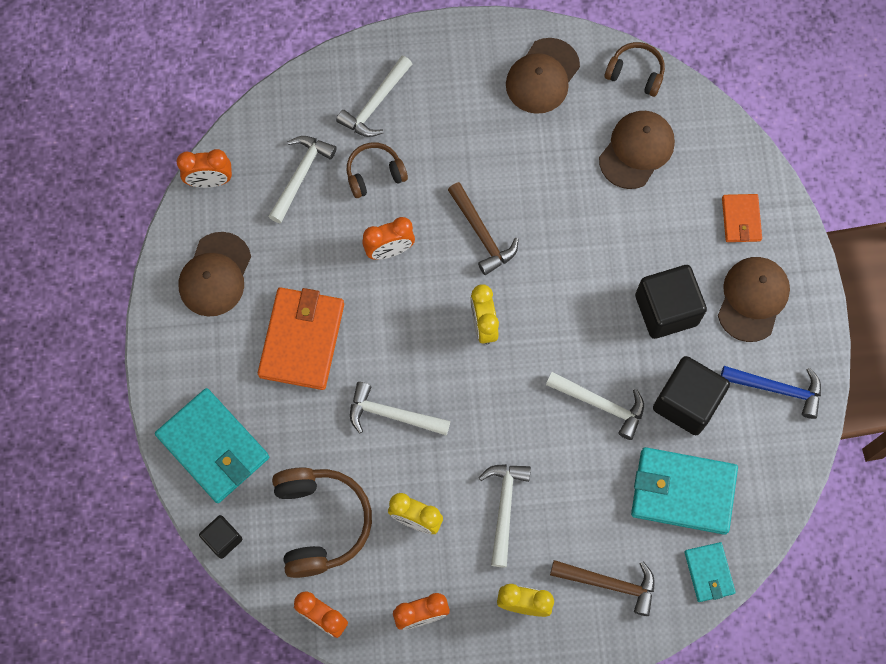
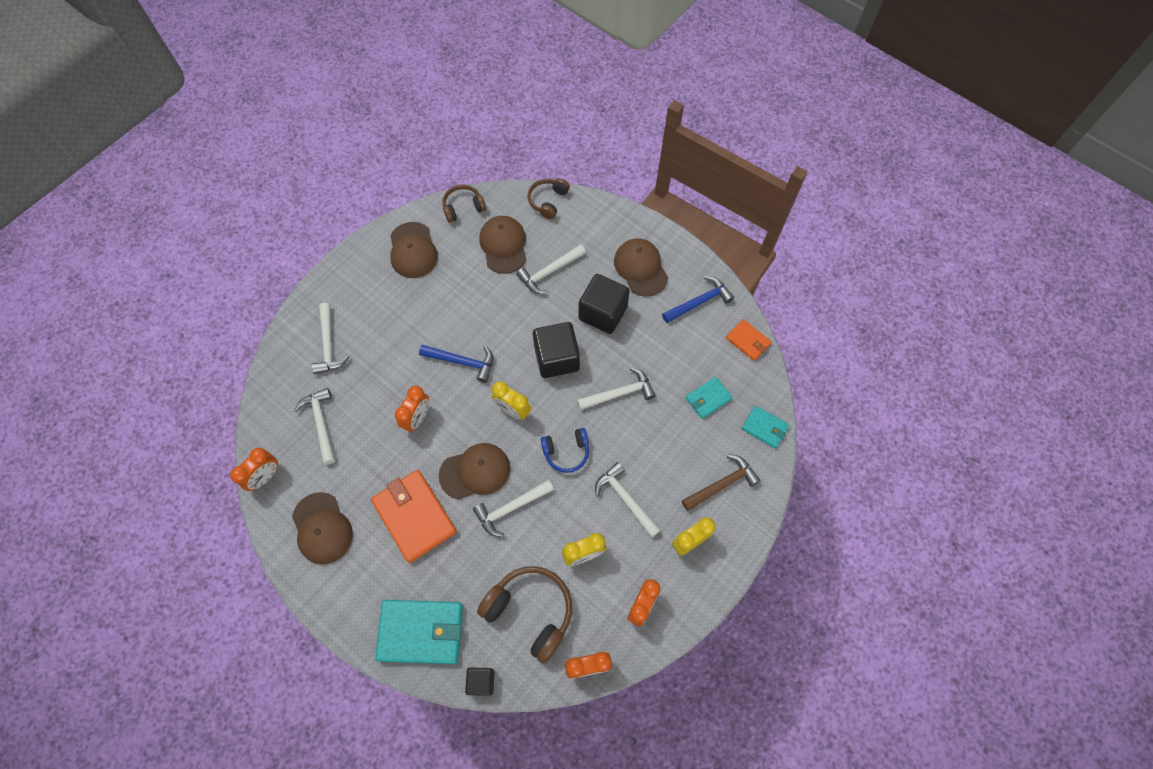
camera: 45 degrees left, 5 degrees down
(374, 174) = (366, 384): brown headphones -> brown headphones (548, 201)
(393, 350) = (475, 471): none -> brown cap
(481, 234) = (462, 362): brown hammer -> blue hammer
(493, 412) = (566, 452): none -> blue headphones
(655, 219) = (549, 272): none -> white hammer
(682, 491) = (708, 398): turquoise wallet -> turquoise wallet, size x0.53
(686, 402) = (662, 351): black cube -> black cube (556, 358)
(741, 219) = (593, 234): orange wallet -> orange wallet (748, 341)

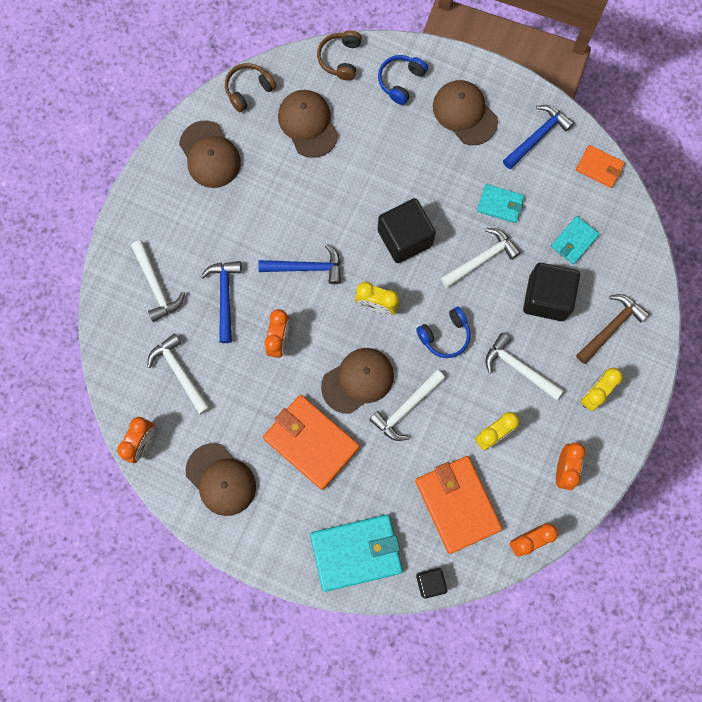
camera: 15 degrees left, 10 degrees up
(383, 369) = (225, 297): none -> blue hammer
(530, 612) = (457, 504): brown headphones -> orange wallet
(549, 272) = (367, 142): white hammer -> none
(593, 230) = (401, 81): none -> blue headphones
(603, 313) = (438, 175): black cube -> black cube (547, 298)
(764, 427) = (639, 257): turquoise wallet -> turquoise wallet (500, 204)

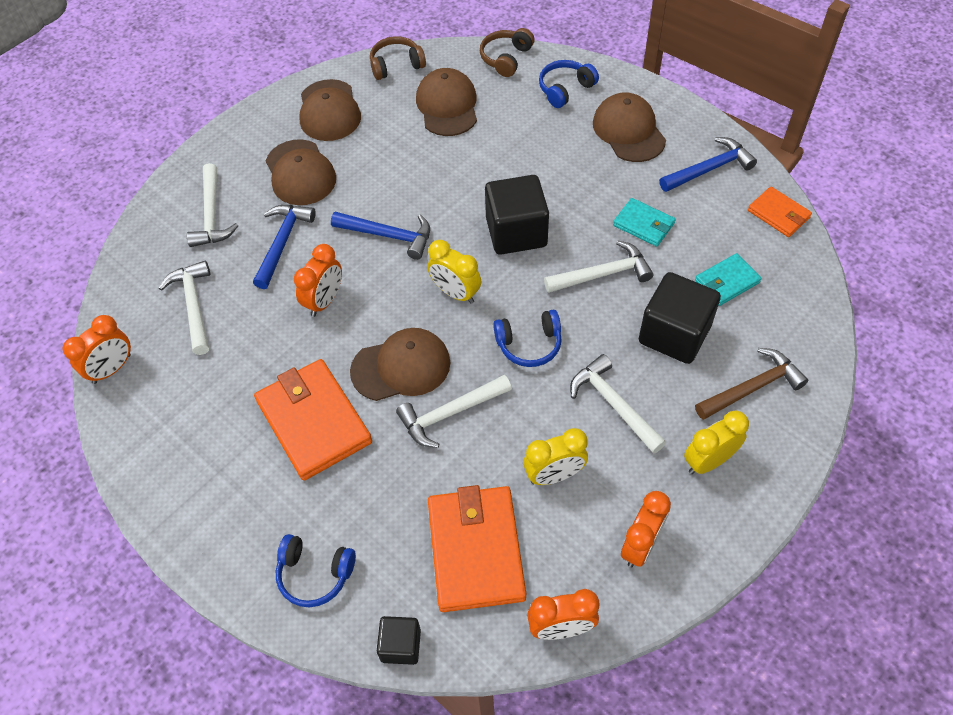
camera: 20 degrees right, 20 degrees down
(221, 479) = (184, 434): brown cap -> brown cap (300, 173)
(356, 553) = (315, 574): turquoise wallet -> blue headphones

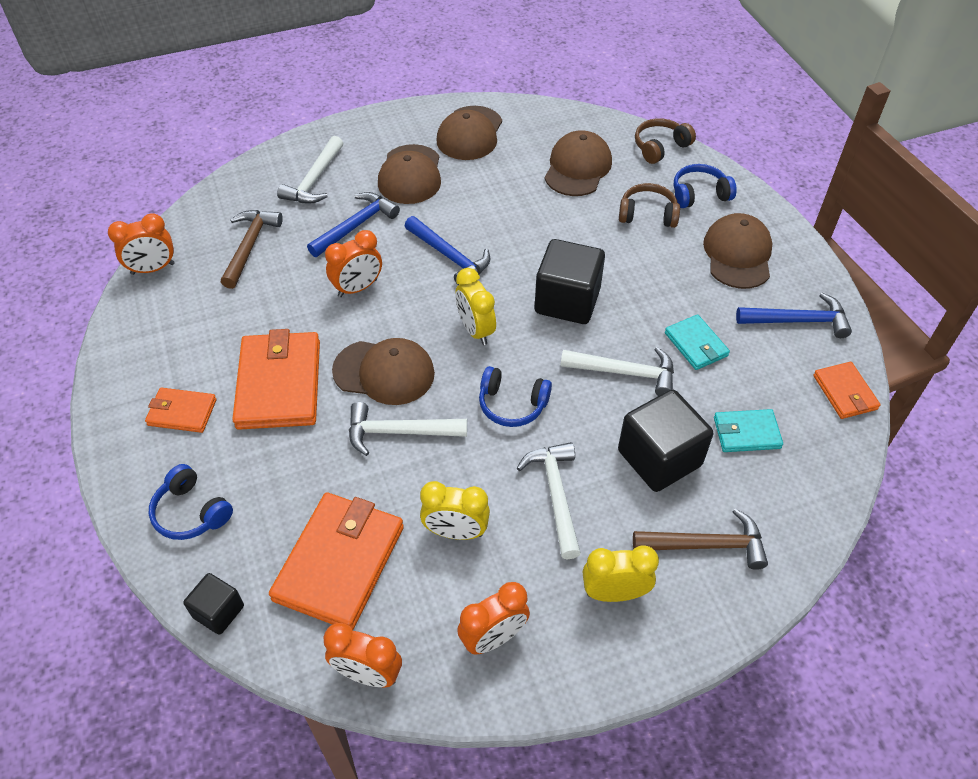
camera: 25 degrees right, 5 degrees down
(194, 306) = (249, 246): white hammer -> brown hammer
(241, 490) = (182, 412): none -> orange wallet
(396, 65) = (555, 117): brown headphones -> brown headphones (647, 214)

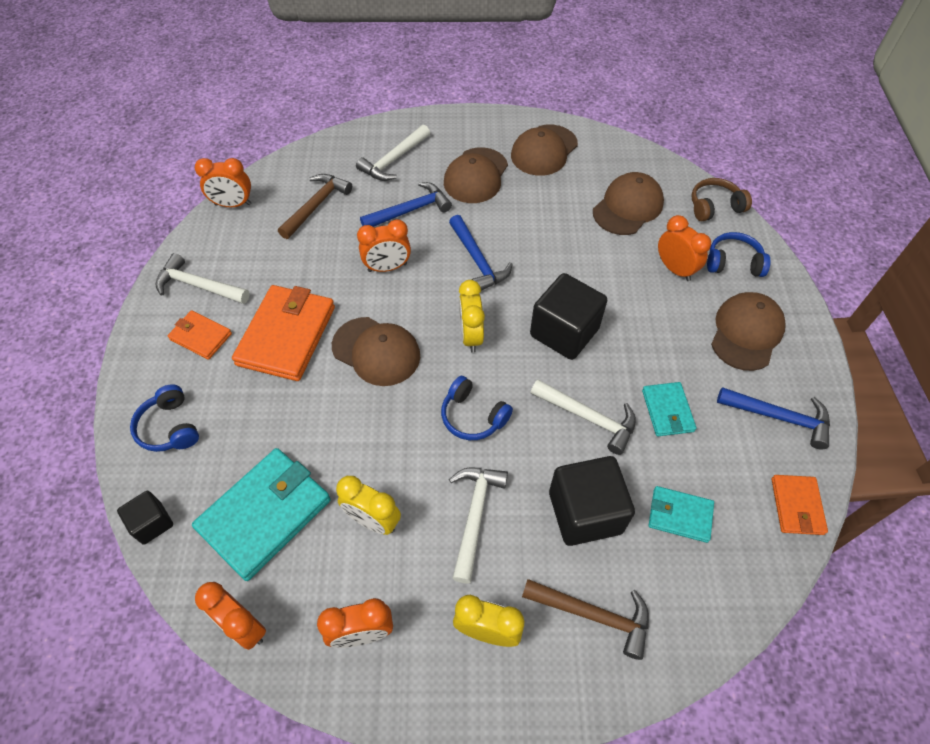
camera: 20 degrees right, 5 degrees up
(340, 563) = (265, 514): orange wallet -> turquoise wallet
(399, 432) = (365, 410): white hammer -> white hammer (199, 286)
(647, 214) = (675, 269): brown headphones -> orange clock

